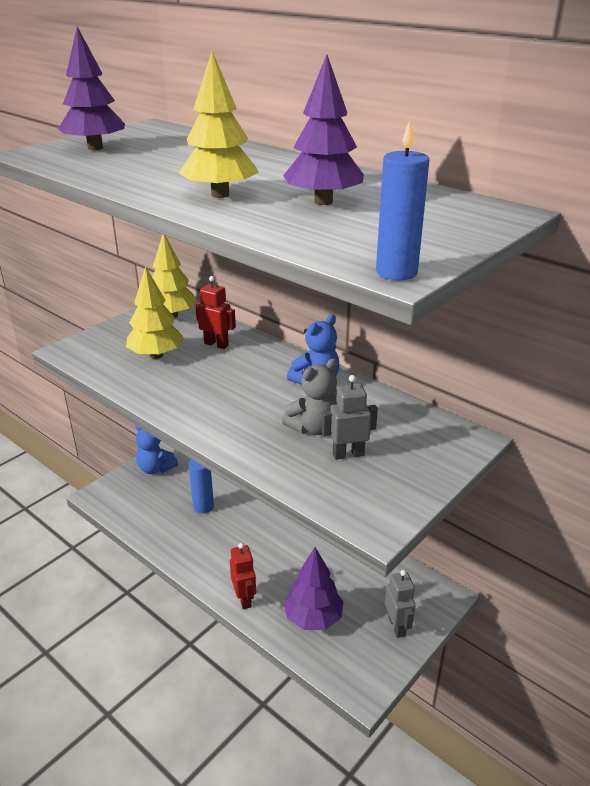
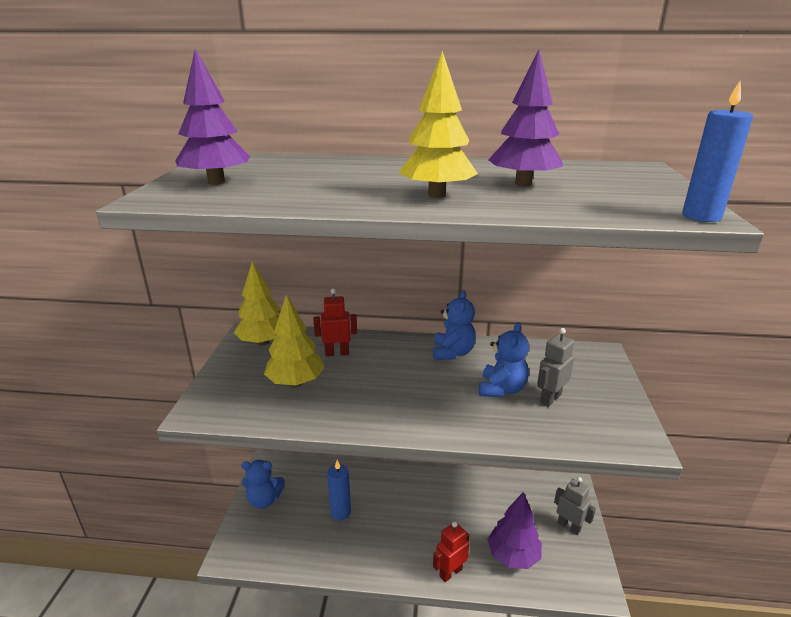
camera: 35 degrees left, 5 degrees down
(244, 599) = (450, 572): red robot -> red robot turned 75 degrees counterclockwise
(314, 428) = (501, 389): grey teddy bear -> blue teddy bear

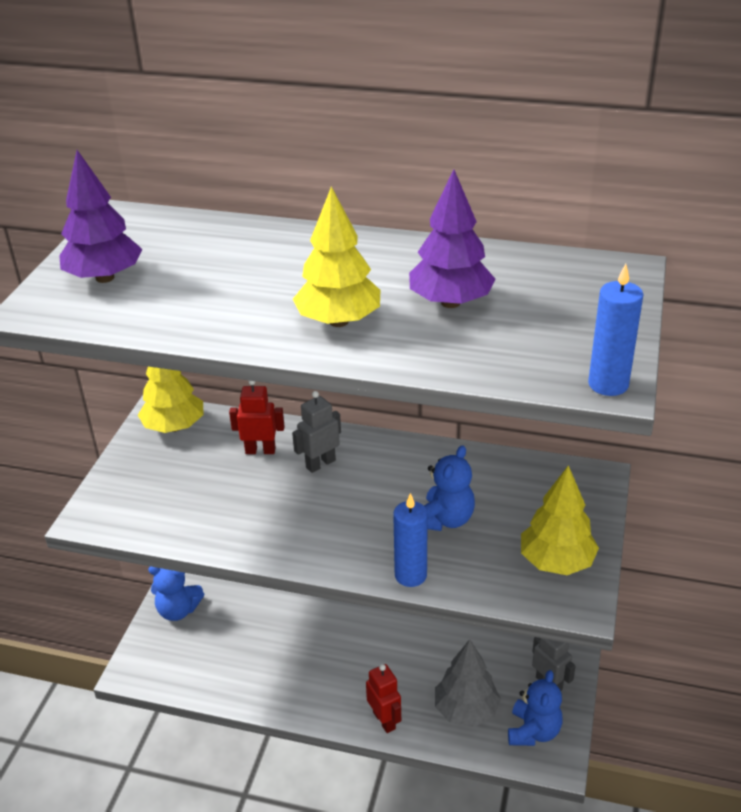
camera: 10 degrees right, 10 degrees up
(296, 382) = (203, 488): yellow tree -> yellow tree (556, 562)
(340, 512) = (268, 635): blue candle -> blue candle (410, 575)
(450, 572) = (384, 720): red robot -> red robot turned 90 degrees clockwise
(452, 353) = (403, 461): blue teddy bear -> blue teddy bear (533, 731)
(513, 556) = (466, 710): purple tree -> grey tree
(550, 399) = (499, 537): grey robot -> grey robot (320, 464)

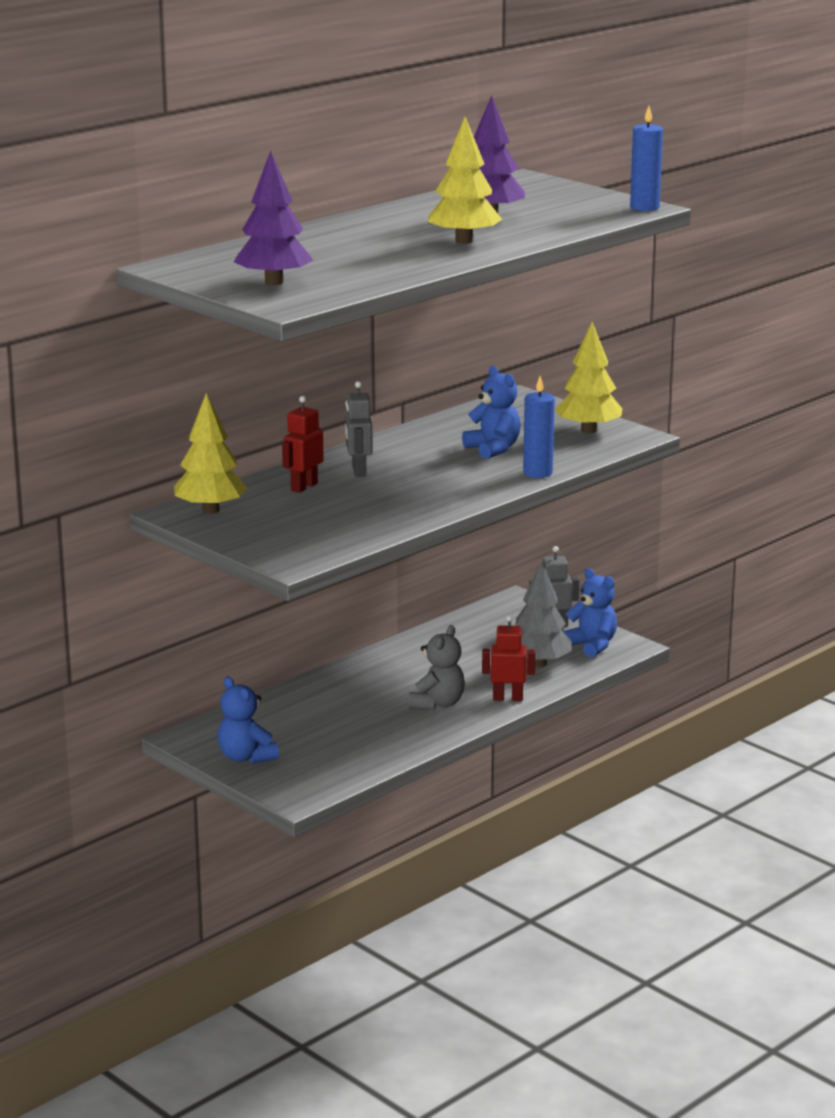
camera: 60 degrees left, 15 degrees down
(178, 610) = (246, 757): blue teddy bear -> blue teddy bear turned 105 degrees clockwise
(340, 678) = (437, 704): none -> grey teddy bear

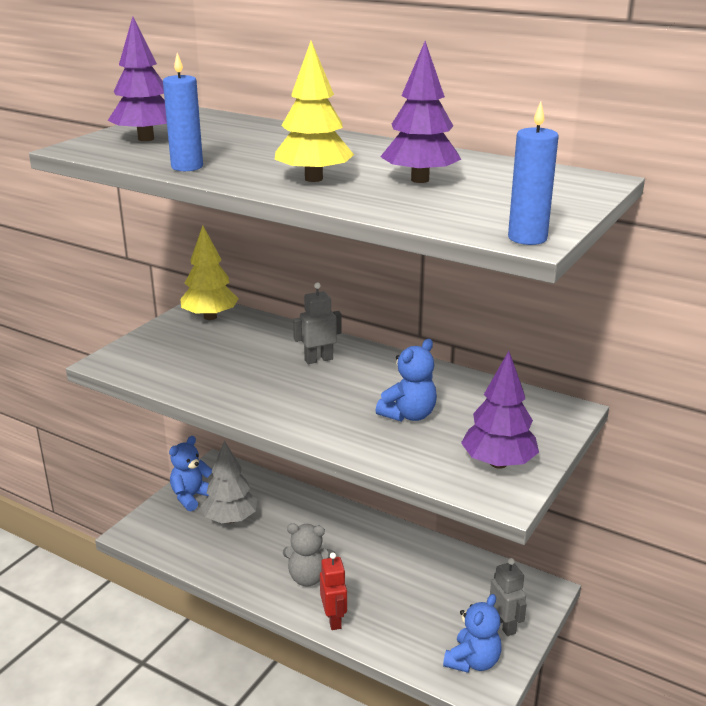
camera: 75 degrees right, 5 degrees up
(304, 487) = (272, 343): red robot -> none
(537, 473) = (355, 447): blue candle -> blue candle (187, 167)
(539, 663) = (414, 629): grey tree -> grey tree (230, 519)
(588, 430) = (498, 463): yellow tree -> purple tree

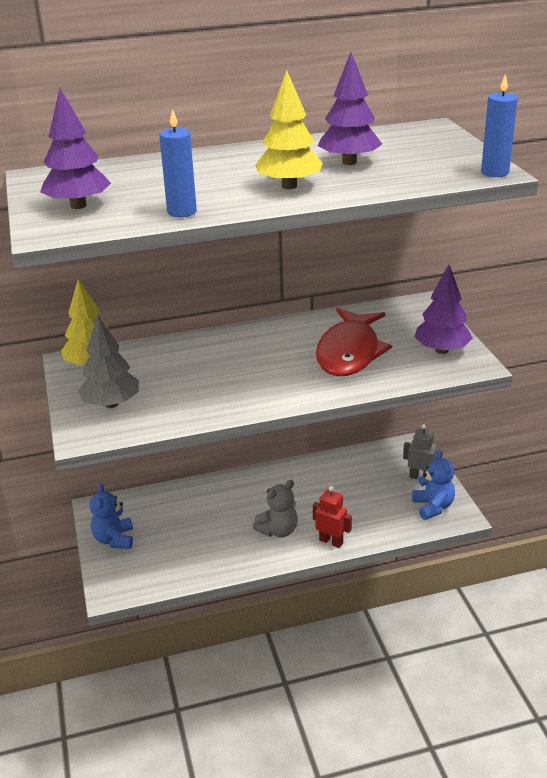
camera: 45 degrees left, 5 degrees up
(230, 519) = (168, 533): grey tree -> grey tree (111, 404)
(318, 359) = (231, 351): grey robot -> none
(409, 415) = (349, 352): blue teddy bear -> red fish

